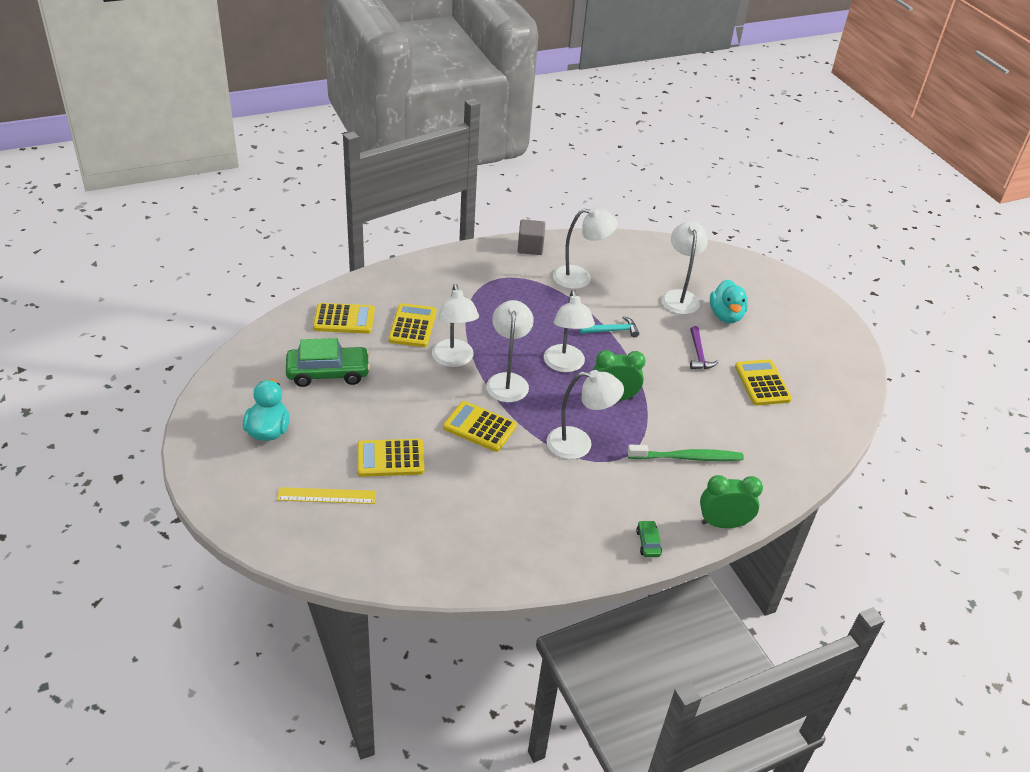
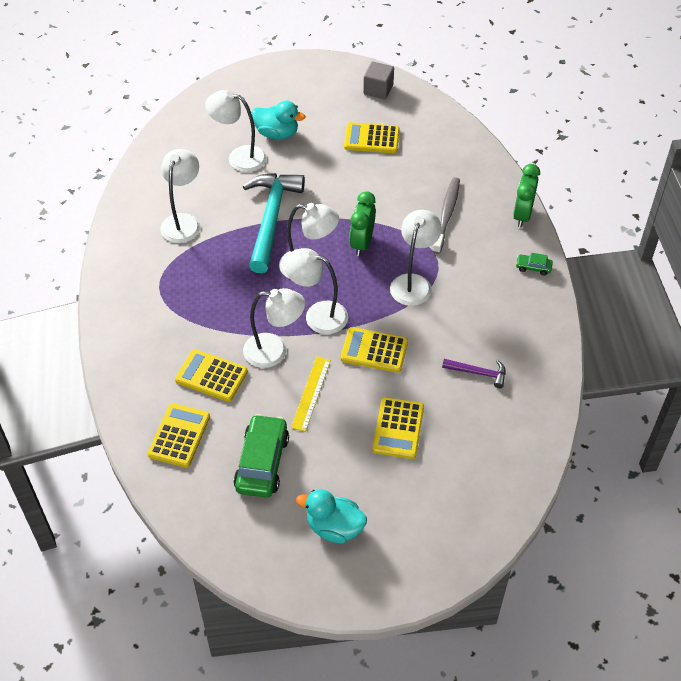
camera: 70 degrees left, 10 degrees up
(326, 495) = (434, 488): yellow ruler -> yellow ruler (311, 393)
(479, 427) = (374, 350): yellow calculator -> yellow calculator turned 60 degrees clockwise
(530, 247) = (117, 249): grey cube -> grey cube (378, 90)
(612, 330) = (271, 219): turquoise hammer -> turquoise hammer, size x2.17
(688, 457) = (447, 214): green toothbrush -> grey toothbrush
(699, 354) = (322, 168): purple hammer -> purple hammer (478, 373)

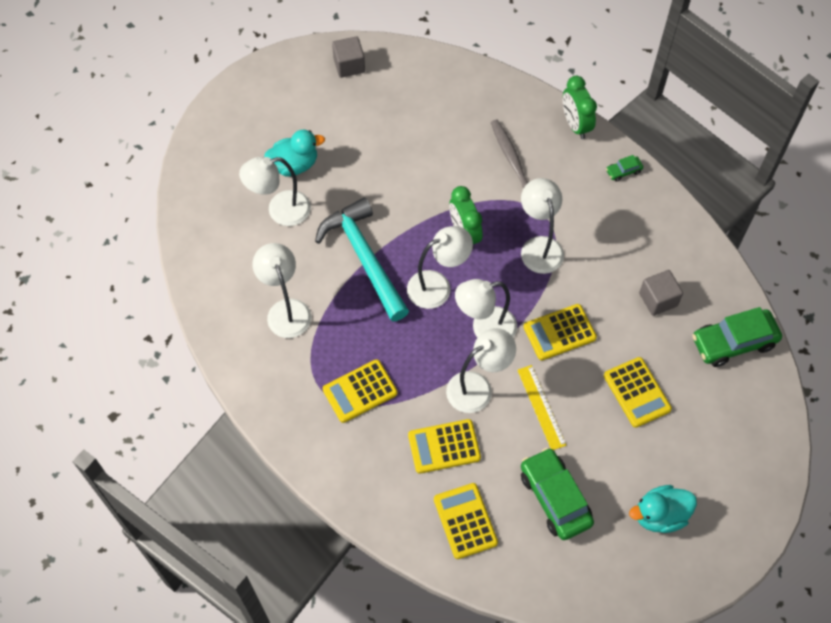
camera: 35 degrees left, 10 degrees up
(371, 139) = (386, 121): yellow calculator -> yellow calculator (360, 391)
(478, 373) = (658, 299): purple hammer -> grey cube
(515, 440) = (733, 342): none -> green car

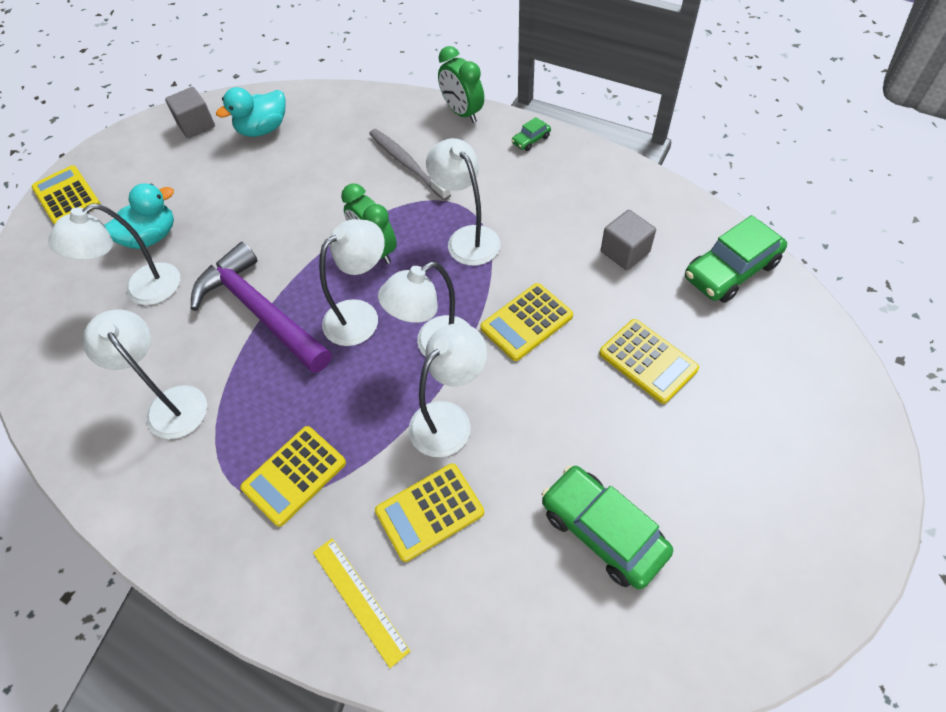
camera: 15 degrees left, 5 degrees down
(364, 258) = (261, 312): turquoise hammer -> purple hammer
(465, 521) = (493, 609): yellow calculator -> yellow calculator (67, 197)
(541, 407) = (538, 417): yellow ruler -> yellow ruler (359, 600)
(659, 515) = (747, 506): turquoise duck -> turquoise duck (263, 129)

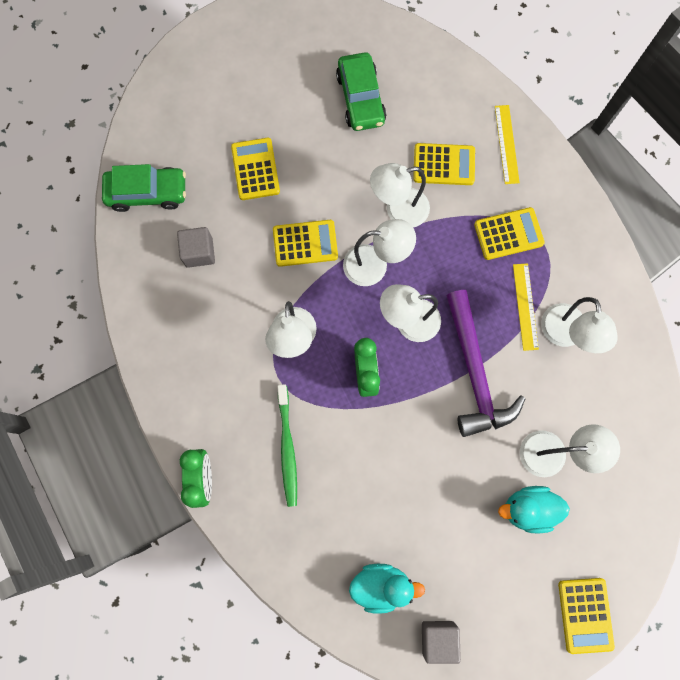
camera: 150 degrees left, 20 degrees up
(233, 405) = (525, 306): none -> yellow ruler
(407, 164) = (287, 448): grey toothbrush -> green toothbrush
(531, 140) = (174, 404): green car -> none

